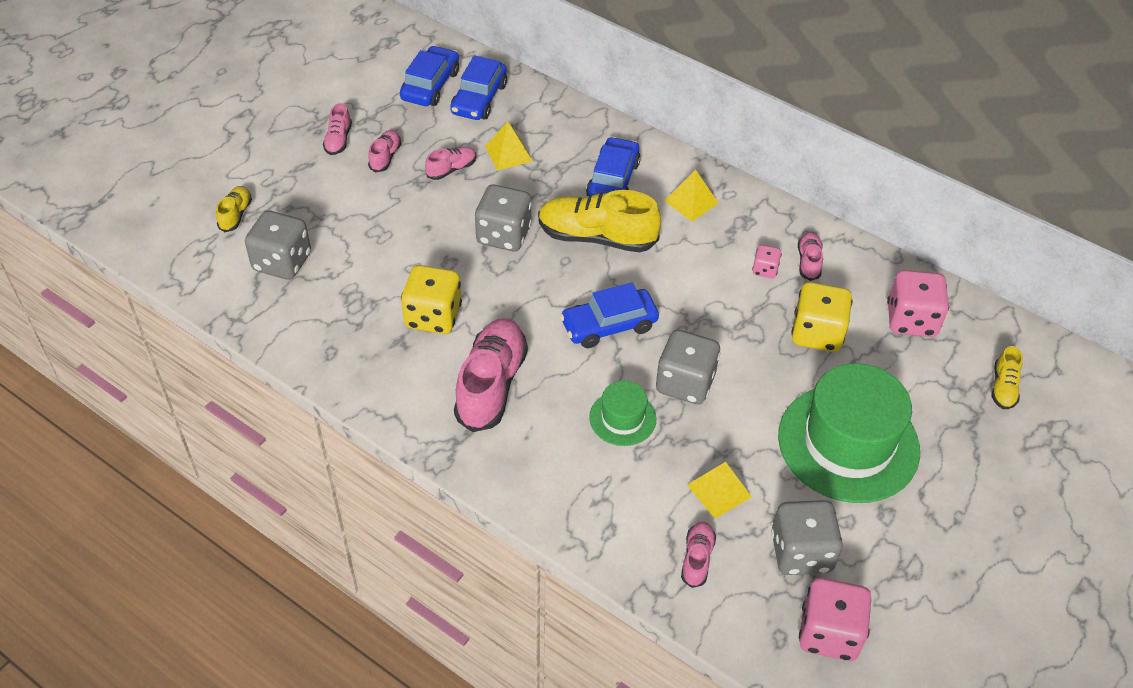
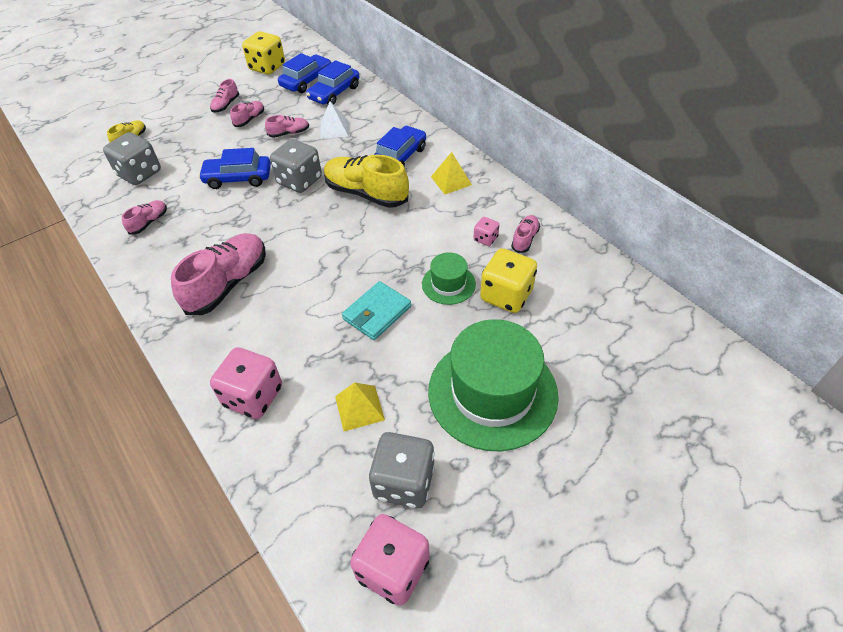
camera: 20 degrees right, 0 degrees up
(433, 316) = (216, 227): yellow dice -> yellow dice (267, 67)
(508, 153) = (334, 129): yellow pyramid -> white pyramid
(609, 325) = (340, 257): blue car -> blue car (238, 178)
(622, 418) = (312, 330): green hat -> green hat (448, 284)
(685, 383) = (377, 313): grey dice -> turquoise wallet
(697, 558) = (310, 463): pink shoe -> pink shoe (149, 222)
(911, 320) = (594, 300): pink dice -> pink dice (253, 396)
(1003, 387) = (658, 375): yellow shoe -> none

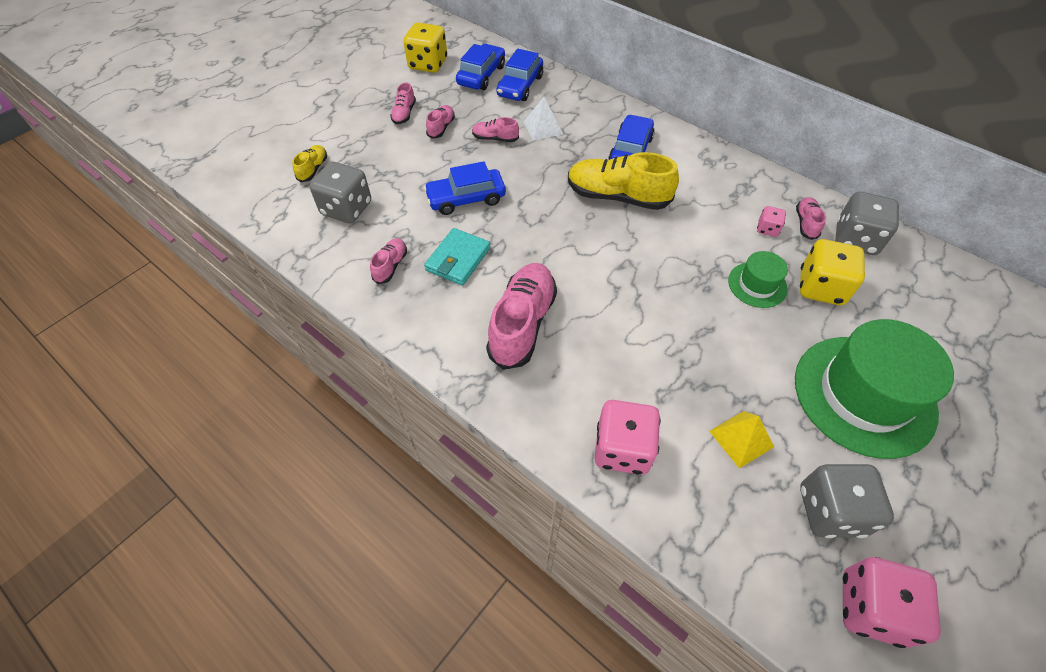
camera: 15 degrees left, 5 degrees up
(289, 133) = (495, 138): pink shoe -> pink shoe turned 135 degrees counterclockwise
(299, 181) = (537, 192): grey dice -> grey dice (855, 239)
(377, 313) = (702, 329): turquoise wallet -> turquoise wallet (458, 259)
(451, 181) = (698, 170): yellow pyramid -> none

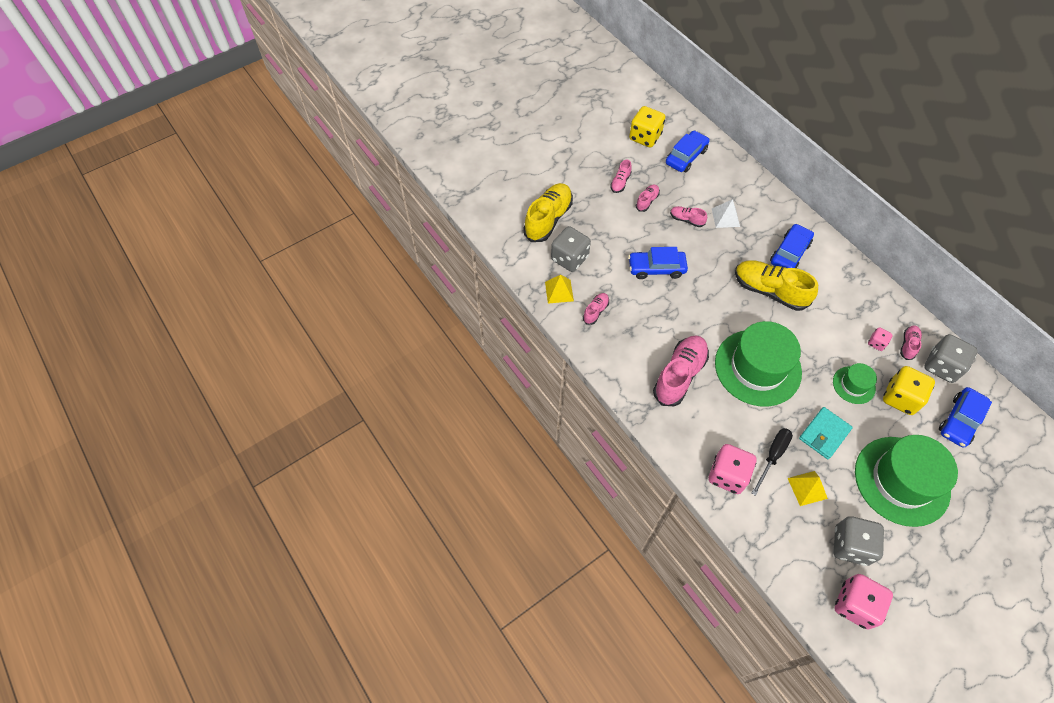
camera: 15 degrees right, 5 degrees up
(313, 169) = (548, 219): yellow shoe -> yellow shoe, size x2.04
(335, 251) = (559, 291): none -> yellow pyramid
(458, 259) = (643, 316): turquoise wallet -> turquoise wallet (824, 434)
(520, 86) = (715, 173): blue car -> blue car (960, 421)
(627, 290) = (757, 367): none -> green hat
(679, 405) = (772, 456): none -> black screwdriver

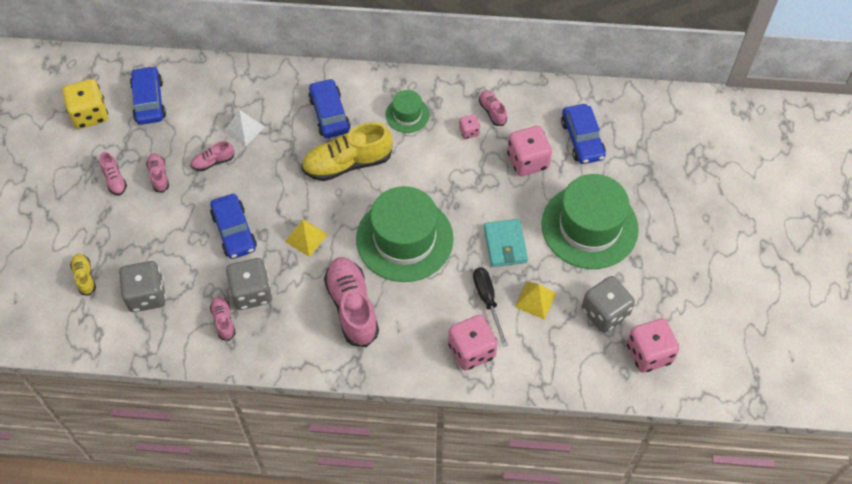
camera: 50 degrees left, 0 degrees up
(548, 219) = (84, 277): yellow shoe -> yellow shoe, size x0.49
(559, 291) = (171, 334): yellow pyramid -> yellow pyramid (306, 237)
(656, 268) = (234, 231): blue car -> blue car turned 60 degrees counterclockwise
(853, 385) = (486, 183): green hat -> green hat (407, 114)
(900, 398) = (527, 161): yellow dice -> pink dice
(941, 366) = (530, 107): grey dice -> grey dice (251, 292)

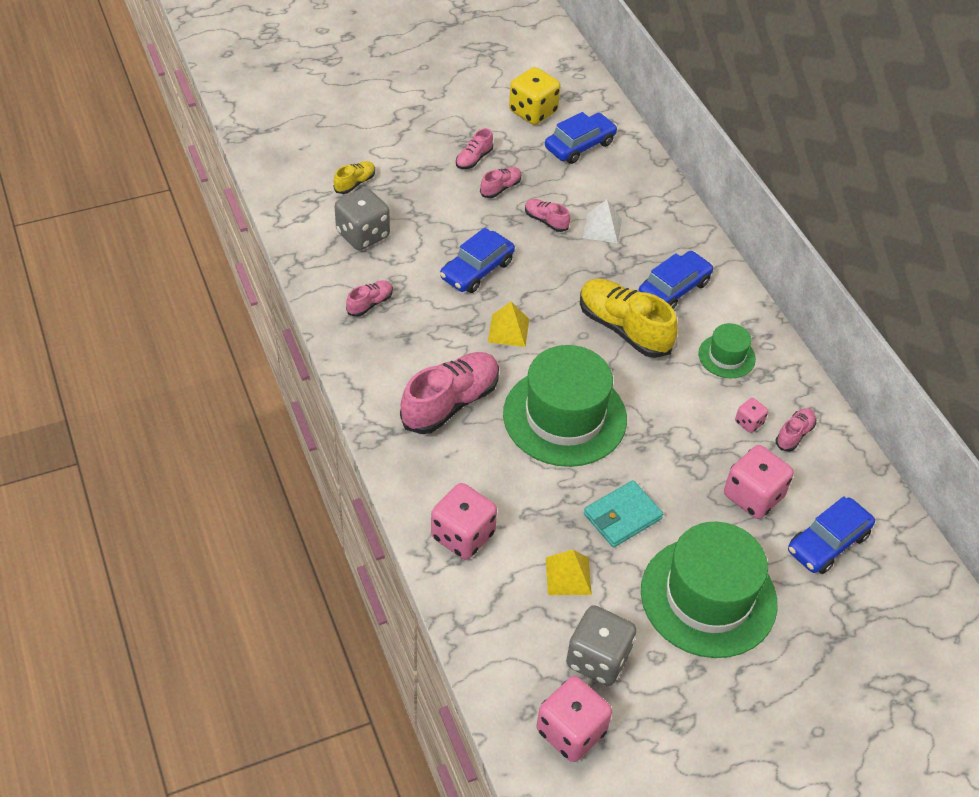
camera: 60 degrees right, 10 degrees down
(251, 292) = (415, 312): grey dice -> none
(488, 301) = (536, 527): black screwdriver -> none

